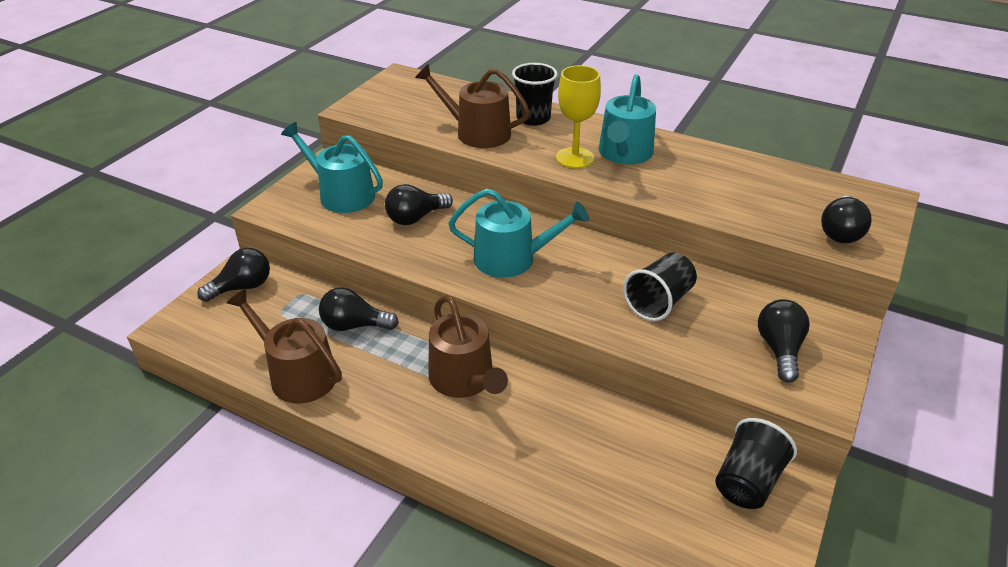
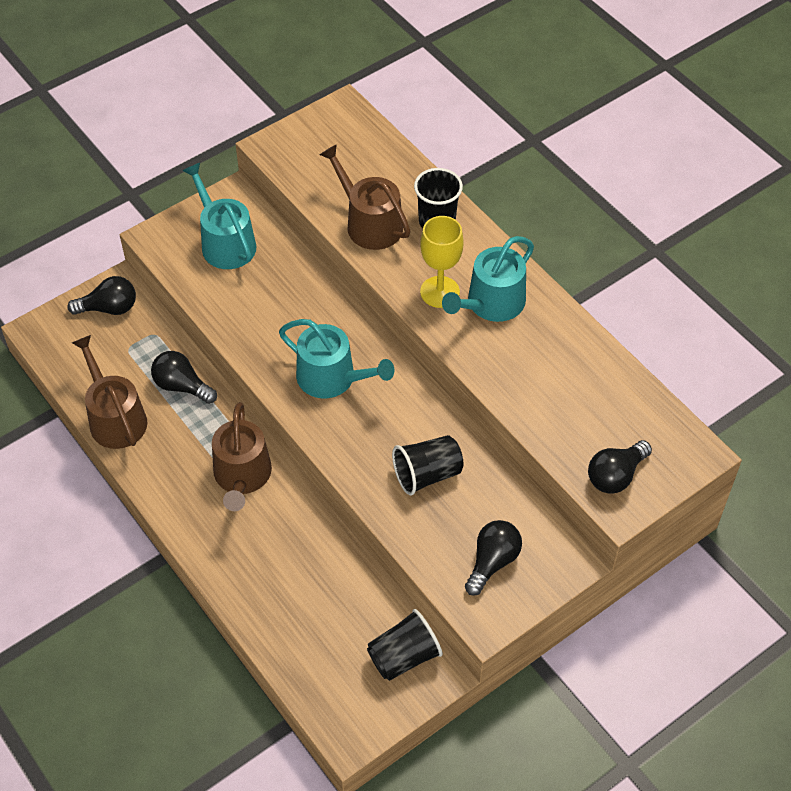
camera: 25 degrees right, 15 degrees up
(416, 218) = (275, 297): black light bulb -> none

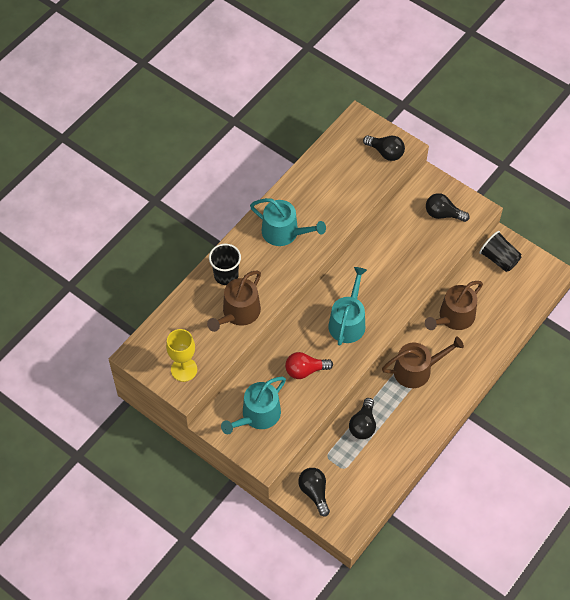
camera: 105 degrees left, 5 degrees up
(115, 418) = (400, 456): brown watering can -> brown watering can (453, 317)
(272, 309) = (305, 370): none -> red light bulb
(427, 474) = (399, 256): black cup -> none
(440, 292) = (283, 261): yellow goblet -> yellow goblet (184, 369)

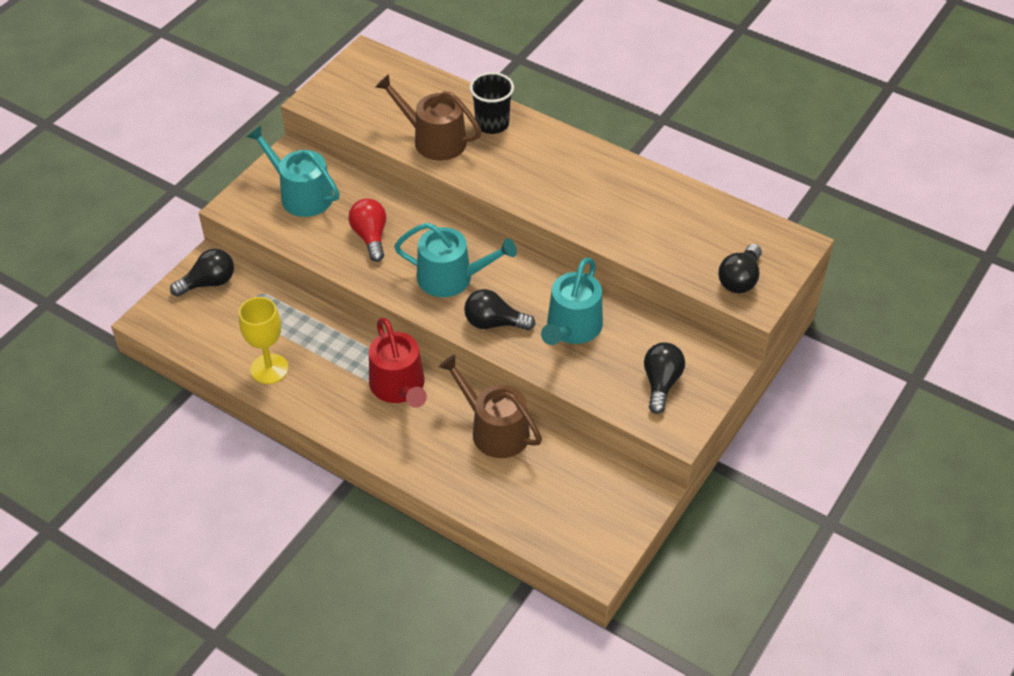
camera: 85 degrees right, 10 degrees down
(184, 369) = (346, 97): yellow goblet -> yellow goblet (269, 369)
(284, 232) = (570, 176): turquoise watering can -> turquoise watering can (572, 328)
(363, 425) = (308, 329): black light bulb -> black light bulb (494, 323)
(417, 370) = (399, 387): brown watering can -> red watering can
(499, 259) = (612, 489): black cup -> none

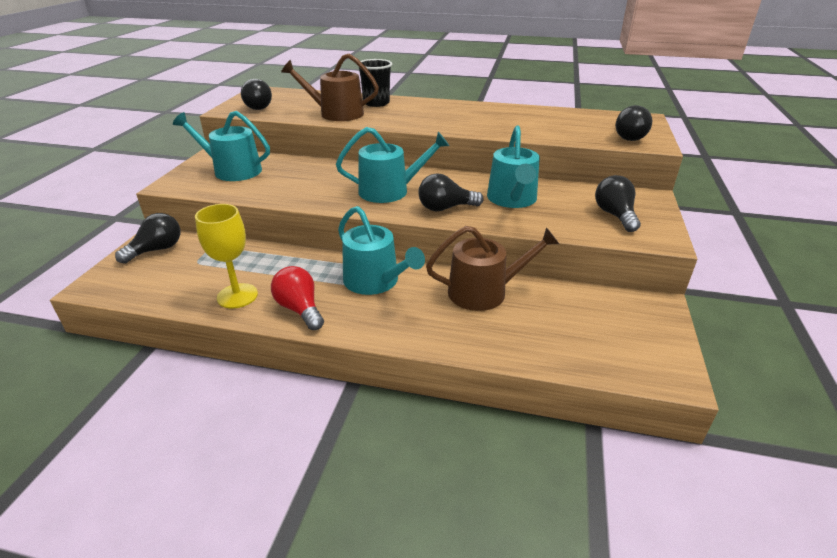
camera: 20 degrees left, 15 degrees down
(350, 99) = (257, 107): none -> black light bulb
(370, 237) = (305, 181): red light bulb -> red light bulb (300, 309)
(399, 387) = (375, 281): red watering can -> turquoise watering can
(494, 430) = (484, 292): brown watering can -> brown watering can turned 150 degrees clockwise

